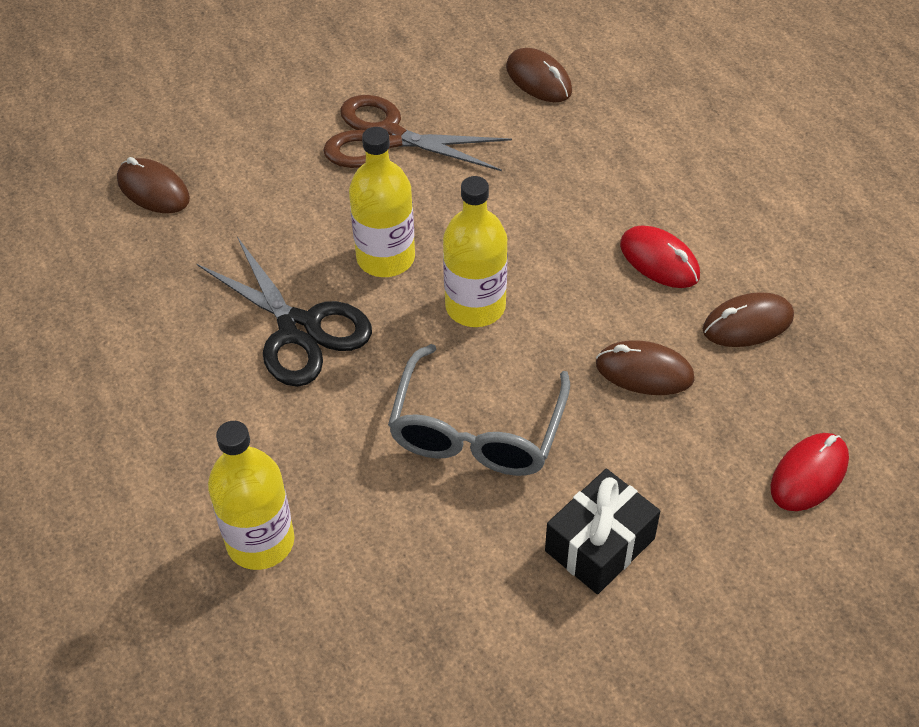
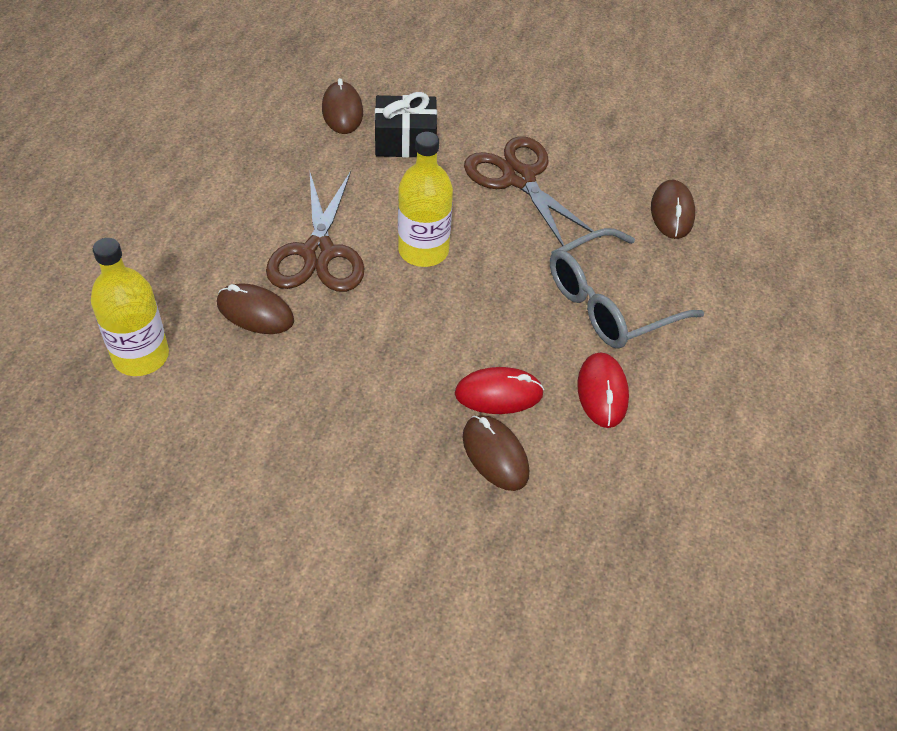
camera: 40 degrees right, 0 degrees up
(299, 329) = (318, 253): black scissors -> brown scissors
(475, 306) = (439, 323): yellow bottle -> none
(477, 430) = (341, 399): grey glasses -> grey glasses (610, 303)
(599, 544) = (321, 536): black gift -> black gift (405, 141)
(747, 324) = (611, 485): brown mouse -> brown mouse (255, 312)
(809, 474) = (519, 623): red mouse -> red mouse (498, 394)

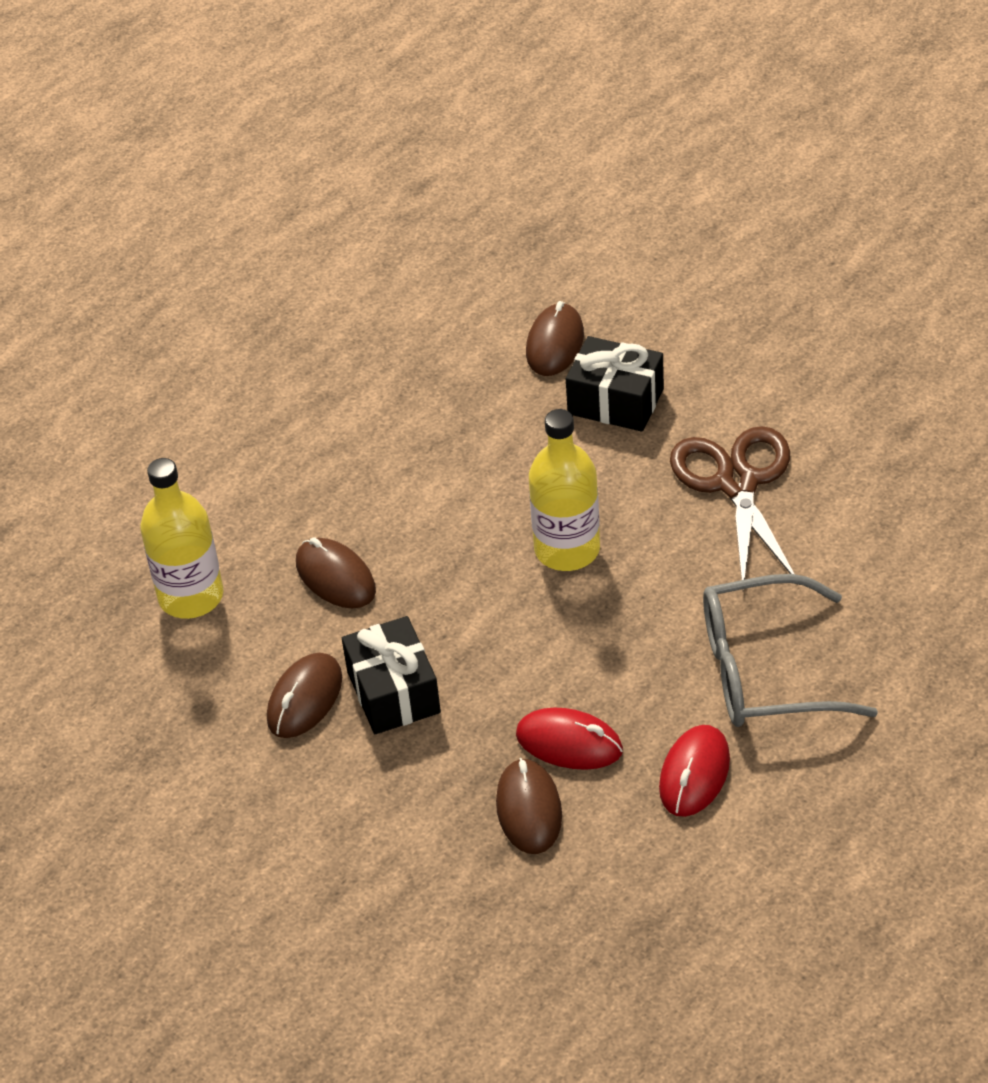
camera: 30 degrees right, 5 degrees down
(318, 253) = (439, 523): brown scissors -> none
(343, 390) = (393, 692): none -> black gift
(672, 212) = (917, 574): brown mouse -> brown mouse (305, 699)

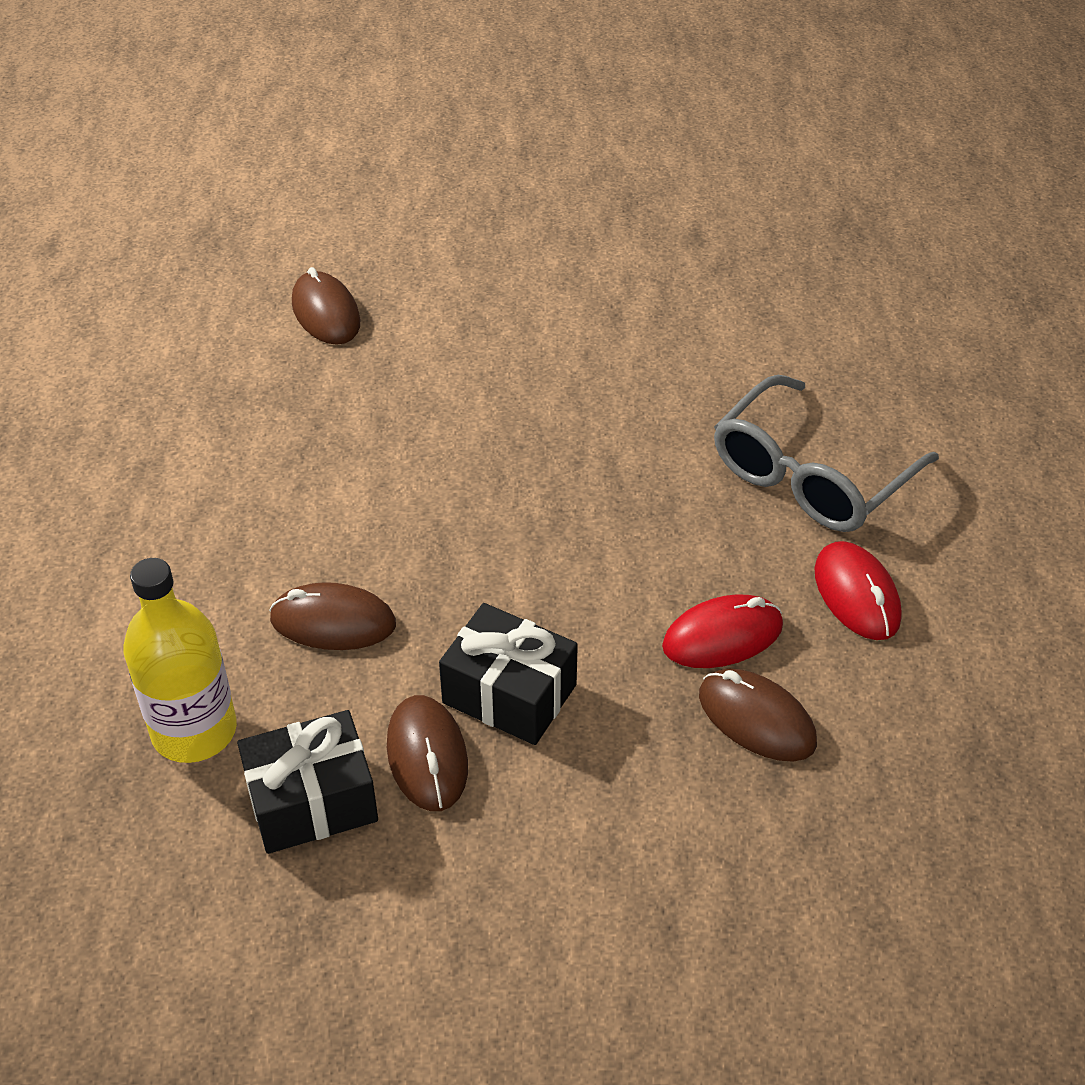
camera: 45 degrees left, 0 degrees up
(567, 549) = (529, 473): yellow bottle -> none
(615, 401) = (434, 332): black gift -> black gift (312, 801)
(737, 483) = (613, 343): brown scissors -> none

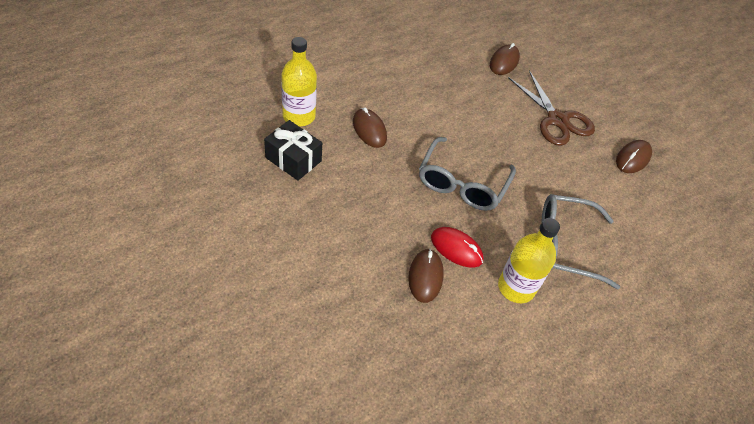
camera: 50 degrees right, 5 degrees up
(427, 756) = (333, 182): brown mouse -> brown mouse (632, 158)
(509, 693) = (377, 193): black gift -> none
(528, 323) = (557, 120): none -> brown scissors
(578, 545) = (462, 184): none -> grey glasses
(856, 595) = (516, 287): red mouse -> yellow bottle

